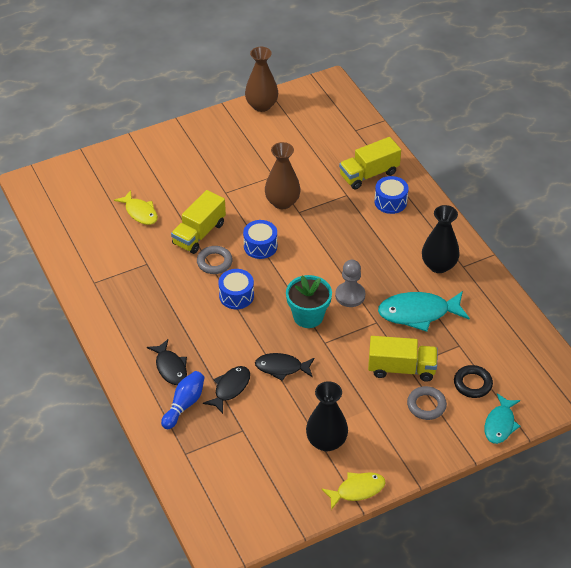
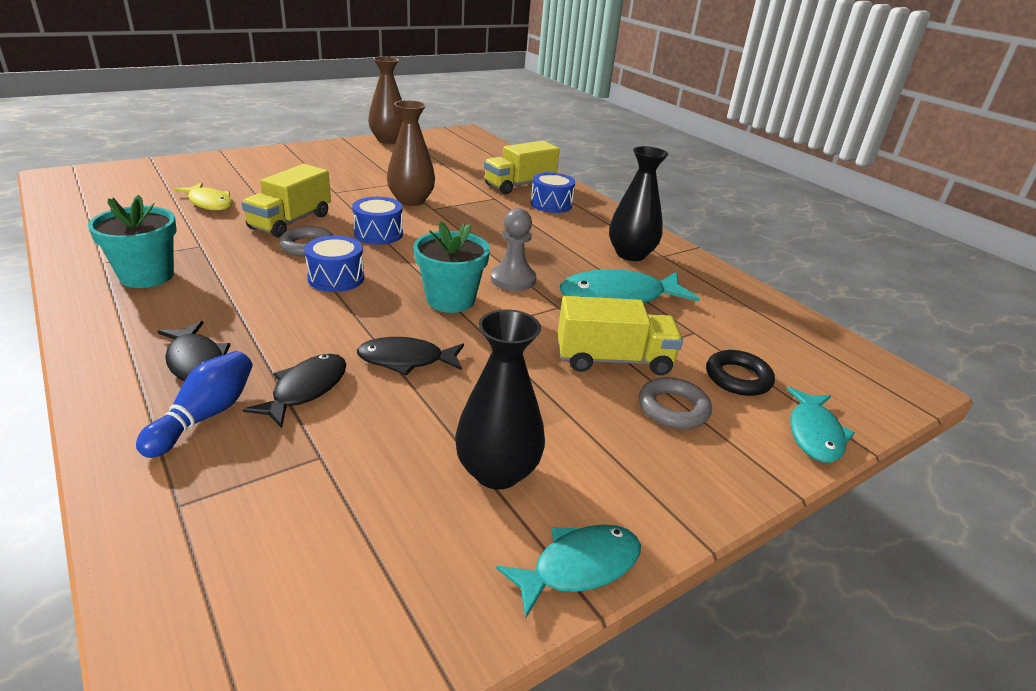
camera: 10 degrees left, 15 degrees down
(124, 295) = (147, 276): none -> turquoise flower pot
(357, 490) = (579, 567): yellow fish -> turquoise fish

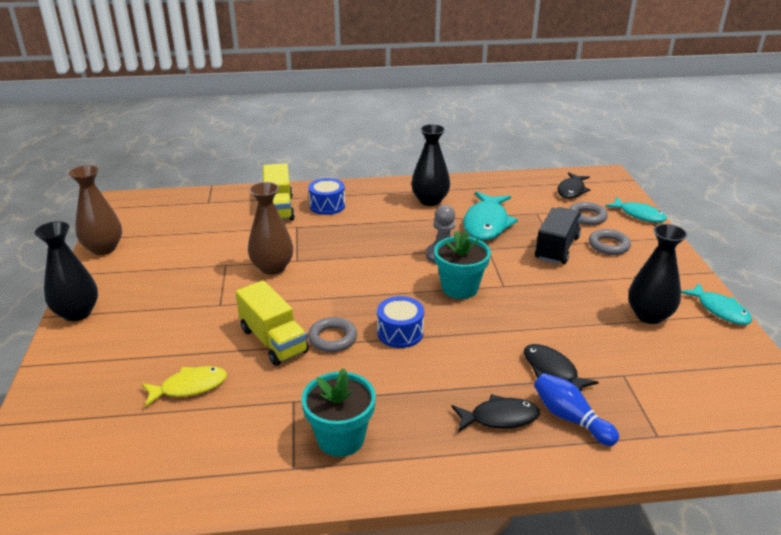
camera: 60 degrees left, 0 degrees up
(293, 150) = (77, 313): none -> black vase
(378, 234) = (330, 297): blue drum -> none
(406, 360) = (531, 323): black fish -> black fish (571, 190)
(579, 567) = (719, 310): turquoise fish -> turquoise fish turned 150 degrees clockwise
(613, 360) = (557, 248): yellow truck -> black truck
(738, 378) = (587, 217): black ring -> grey ring

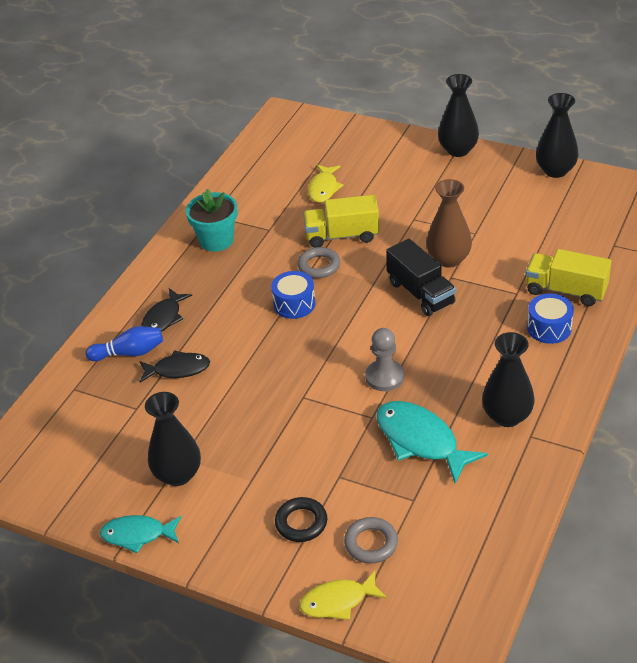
camera: 125 degrees right, 10 degrees up
(103, 248) = (555, 170): brown vase -> black vase
(459, 288) = (323, 365): turquoise flower pot -> none
(557, 248) = (330, 473): black truck -> black truck (420, 293)
(571, 190) = (443, 571): black fish -> none
(608, 245) = (301, 522): grey ring -> black ring
(639, 215) = (338, 601): turquoise fish -> yellow fish

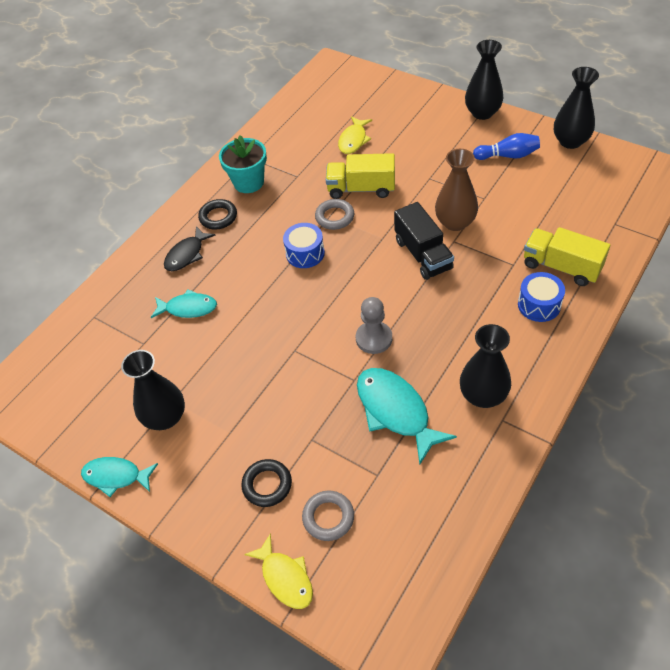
camera: 10 degrees right, 10 degrees up
(129, 353) = (149, 286): blue bowling pin -> blue bowling pin (508, 155)
(178, 369) = (188, 308): black fish -> turquoise fish
(190, 278) = (218, 217): none -> black ring
(338, 601) = (285, 577): yellow fish -> yellow fish turned 120 degrees counterclockwise

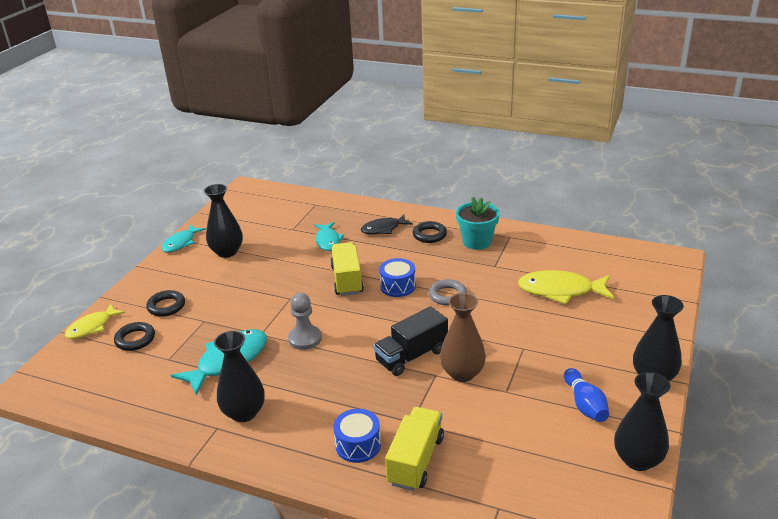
camera: 75 degrees right, 20 degrees down
(116, 476) = (181, 243): turquoise fish -> turquoise fish turned 150 degrees counterclockwise
(187, 254) = (383, 229): black fish -> black fish turned 45 degrees counterclockwise
(328, 517) = (135, 339): grey ring -> black ring
(353, 140) = (560, 291): yellow fish -> yellow fish, size x1.57
(361, 189) = (491, 305): yellow truck -> yellow truck (347, 280)

